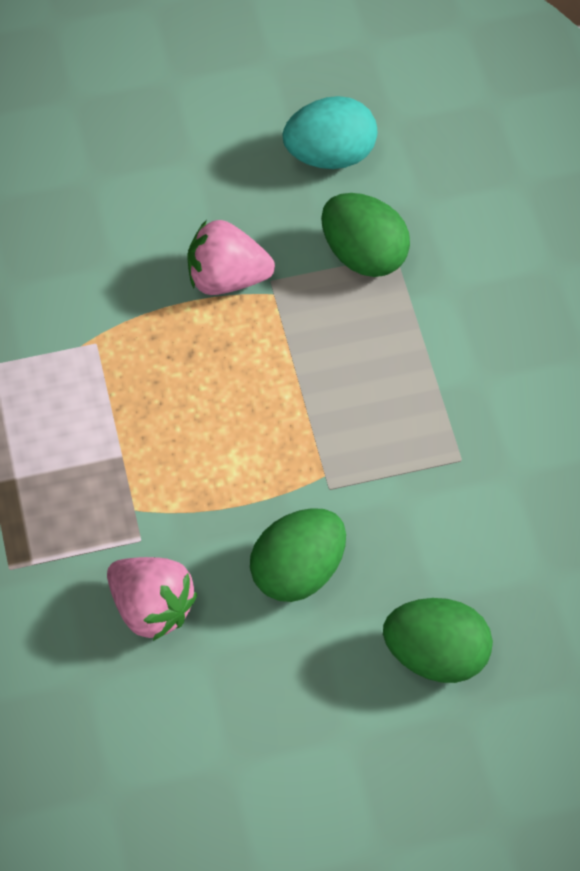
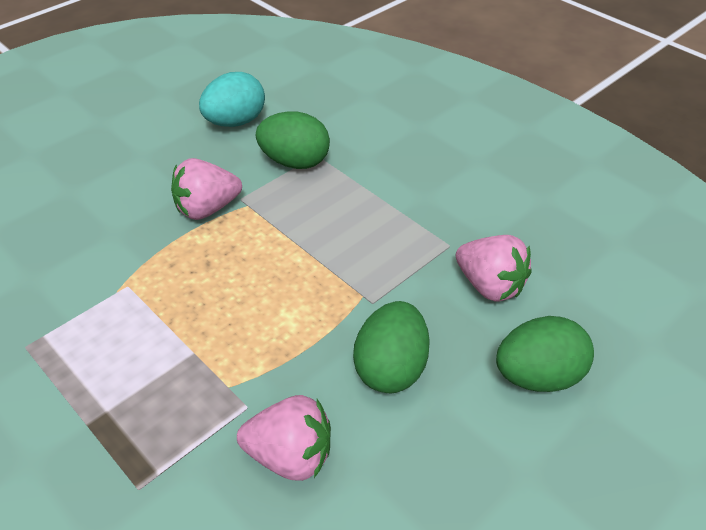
camera: 30 degrees left, 15 degrees down
(466, 531) = (489, 286): none -> pink strawberry

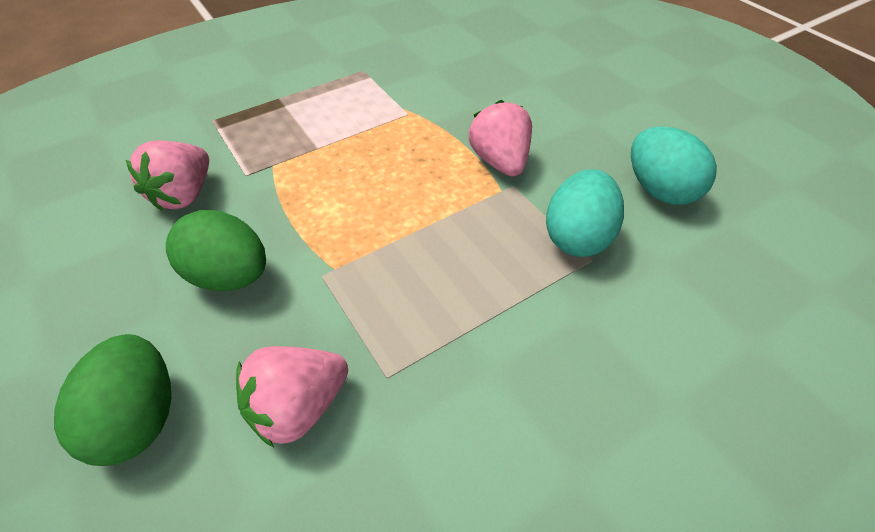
camera: 100 degrees right, 5 degrees up
(295, 162) = (577, 237): green egg -> turquoise egg

